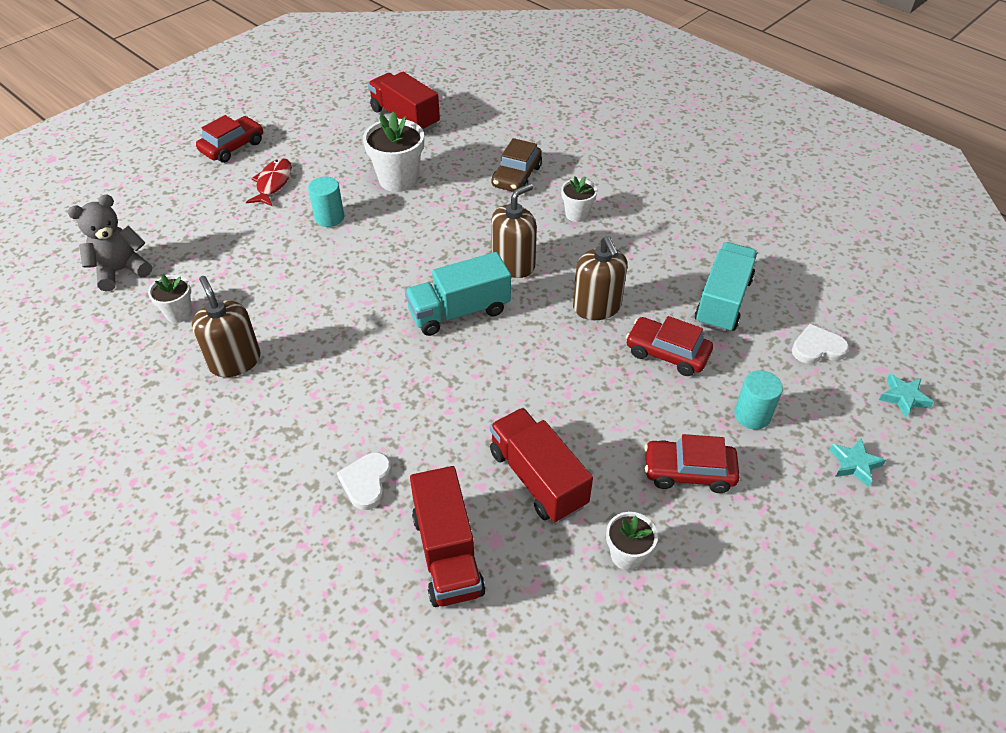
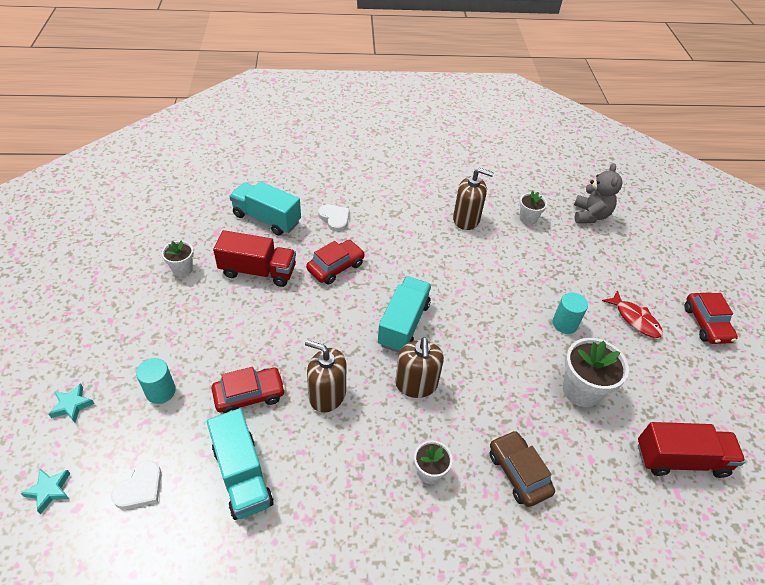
camera: 130 degrees right, 0 degrees up
(447, 553) = (266, 219): red truck -> turquoise truck
(688, 472) = (178, 328): red car -> red car (335, 267)

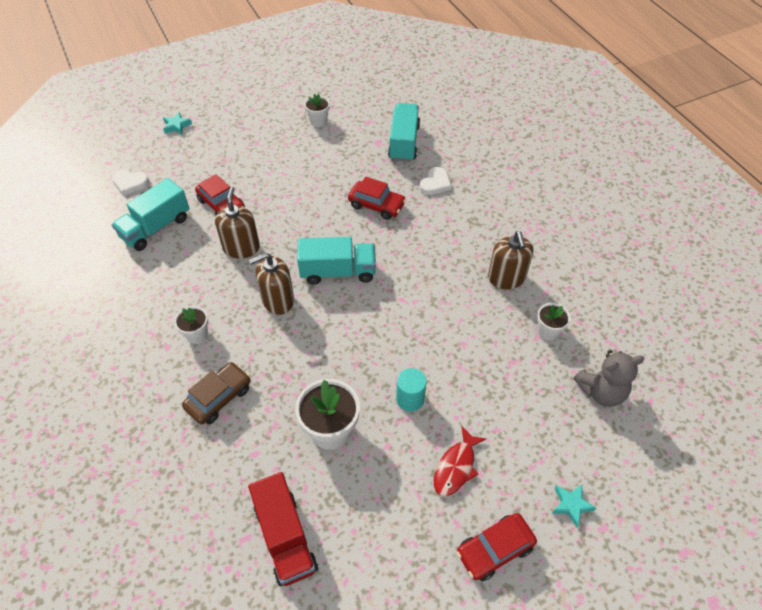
camera: 70 degrees right, 5 degrees up
(49, 490) = (115, 146): turquoise star -> turquoise star (571, 505)
(160, 391) = (204, 159): turquoise cylinder -> none
(258, 271) = (342, 161): red truck -> none

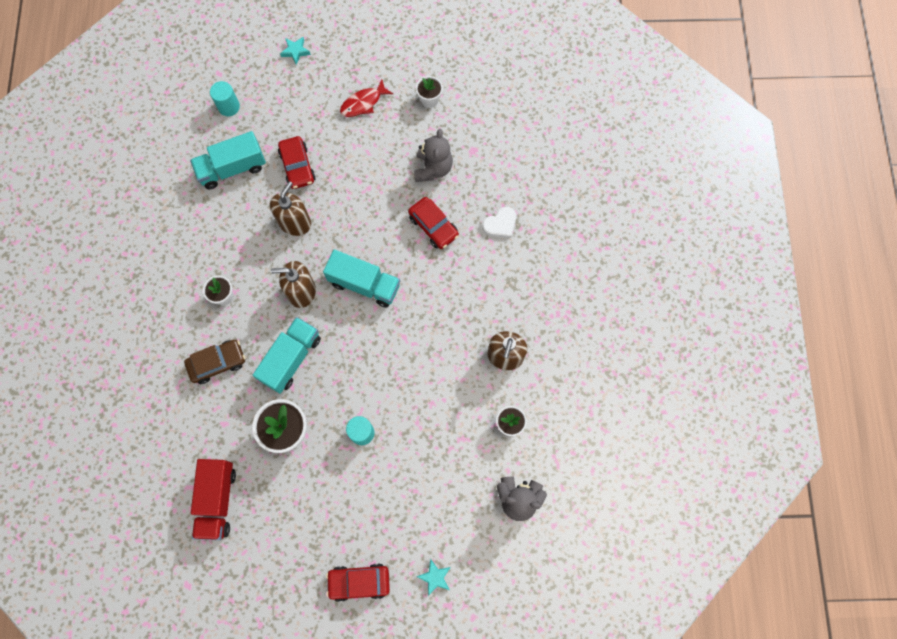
camera: 25 degrees right, 20 degrees up
(130, 183) = (229, 107): white heart -> turquoise cylinder
(350, 165) = (433, 168): none -> grey teddy bear
(404, 143) = (497, 162): turquoise truck -> turquoise truck (291, 359)
(456, 467) = (366, 506): red fish -> red fish (363, 103)

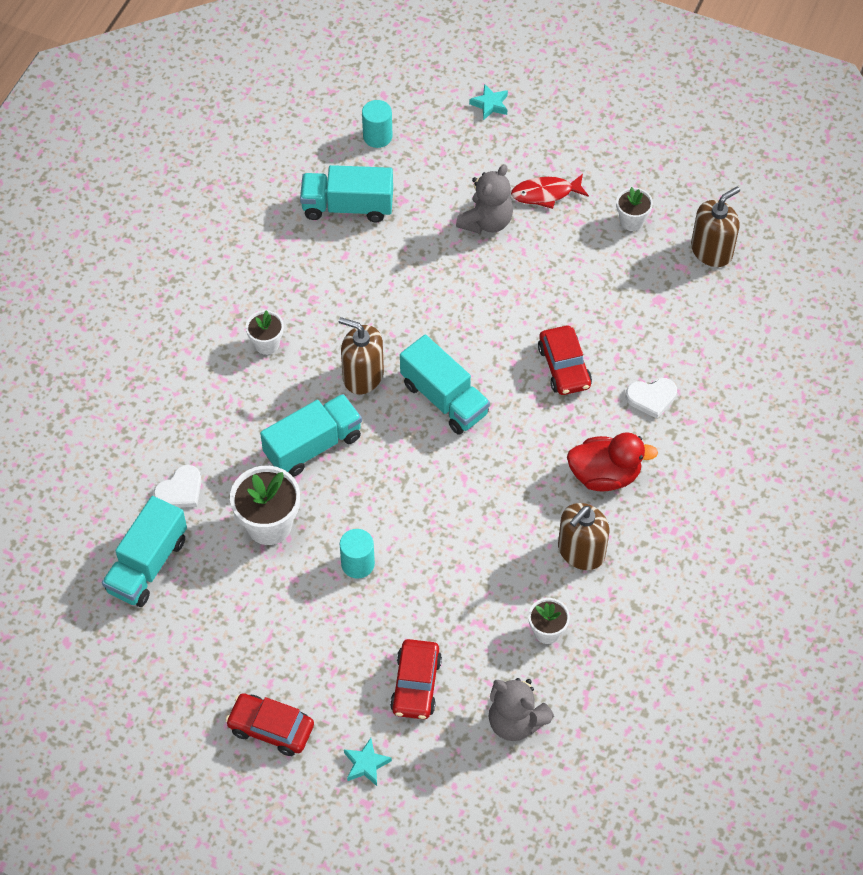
camera: 25 degrees right, 15 degrees down
(214, 434) = (180, 490): none -> white heart
(217, 363) = (223, 414): brown car -> none
(217, 500) = (148, 565): red truck -> turquoise truck
(295, 222) = (393, 296): brown soap dispenser -> brown soap dispenser (711, 250)
(297, 166) = (428, 234): red car -> red car (416, 684)
(433, 168) = (596, 301): grey teddy bear -> grey teddy bear (486, 221)
(495, 293) = (605, 475): none -> red duck

